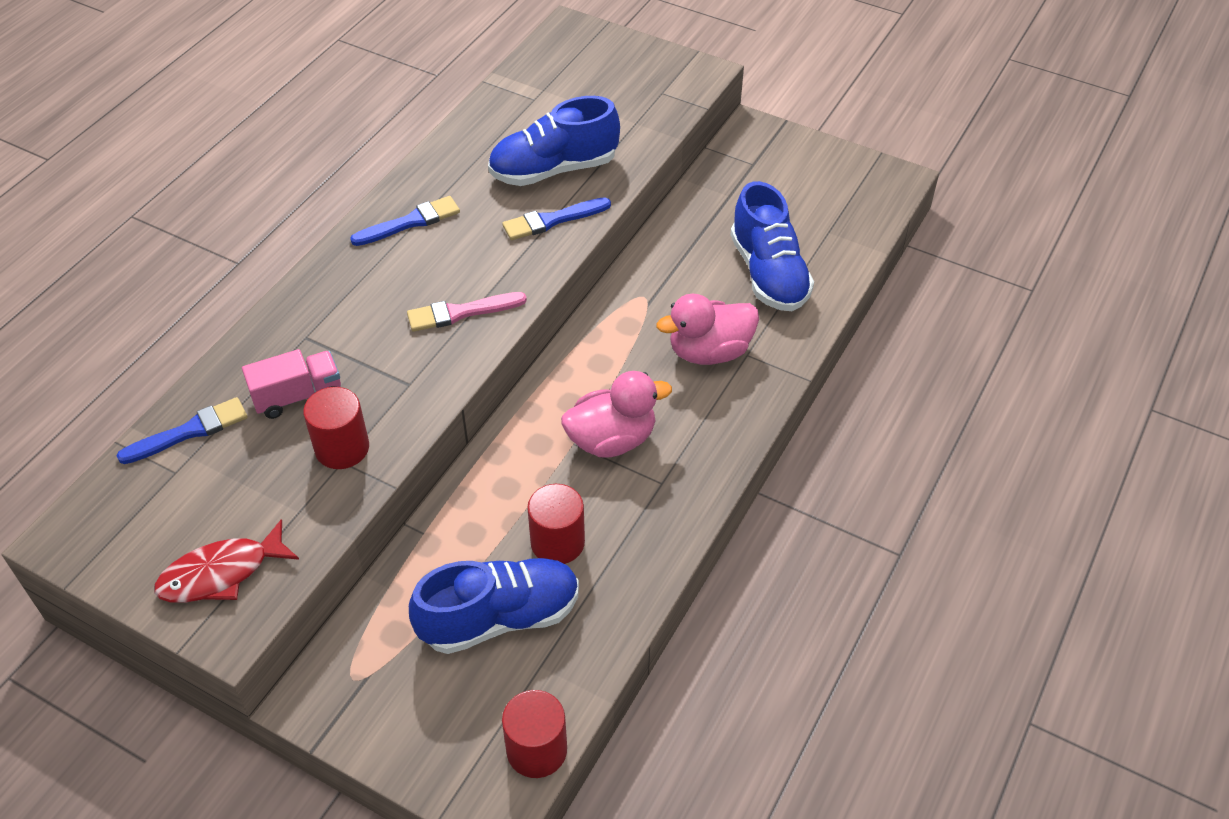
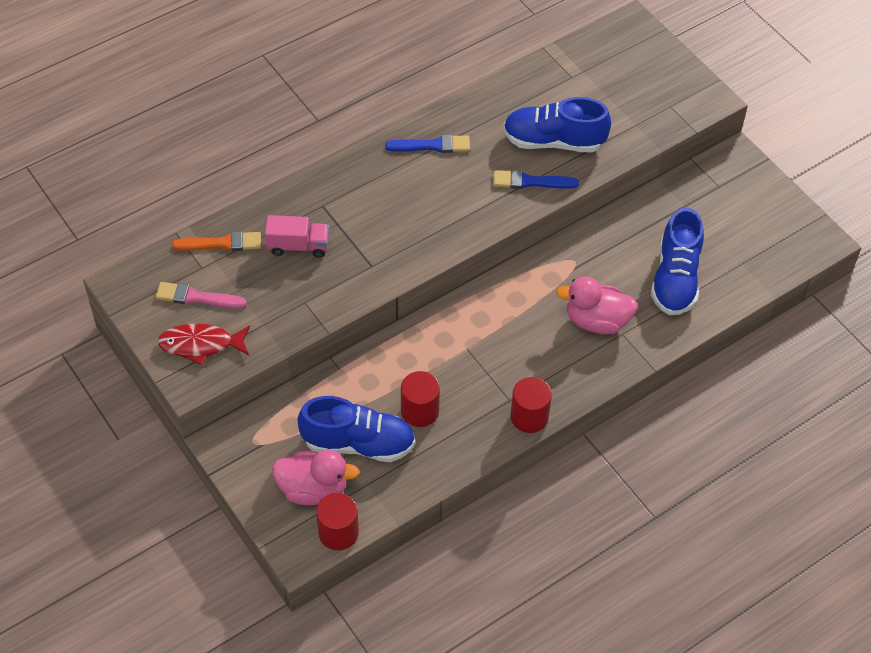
camera: 25 degrees right, 5 degrees up
(189, 431) = (222, 243): blue brush -> orange brush
(342, 448) = (308, 293): red cylinder -> red cylinder (529, 417)
(461, 312) = (431, 228): pink brush -> pink brush (196, 297)
(612, 440) = (493, 357): pink duck -> pink duck (313, 489)

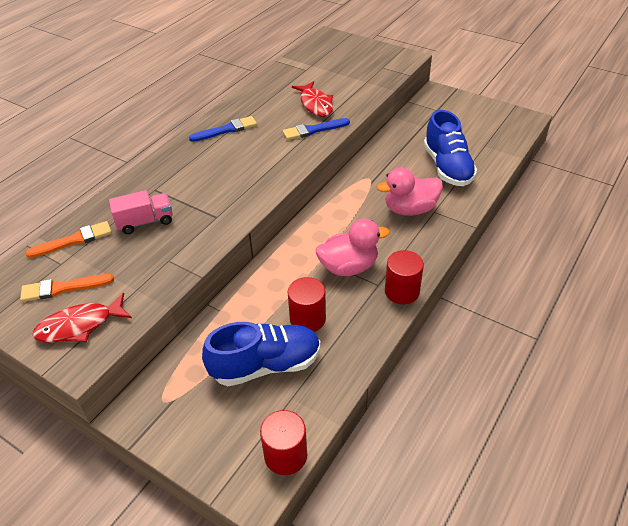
camera: 20 degrees left, 10 degrees down
(196, 297) = (63, 288): pink brush -> orange brush
(313, 489) = (241, 423): pink duck -> pink duck (349, 267)
(553, 141) = (315, 104): blue shoe -> red fish

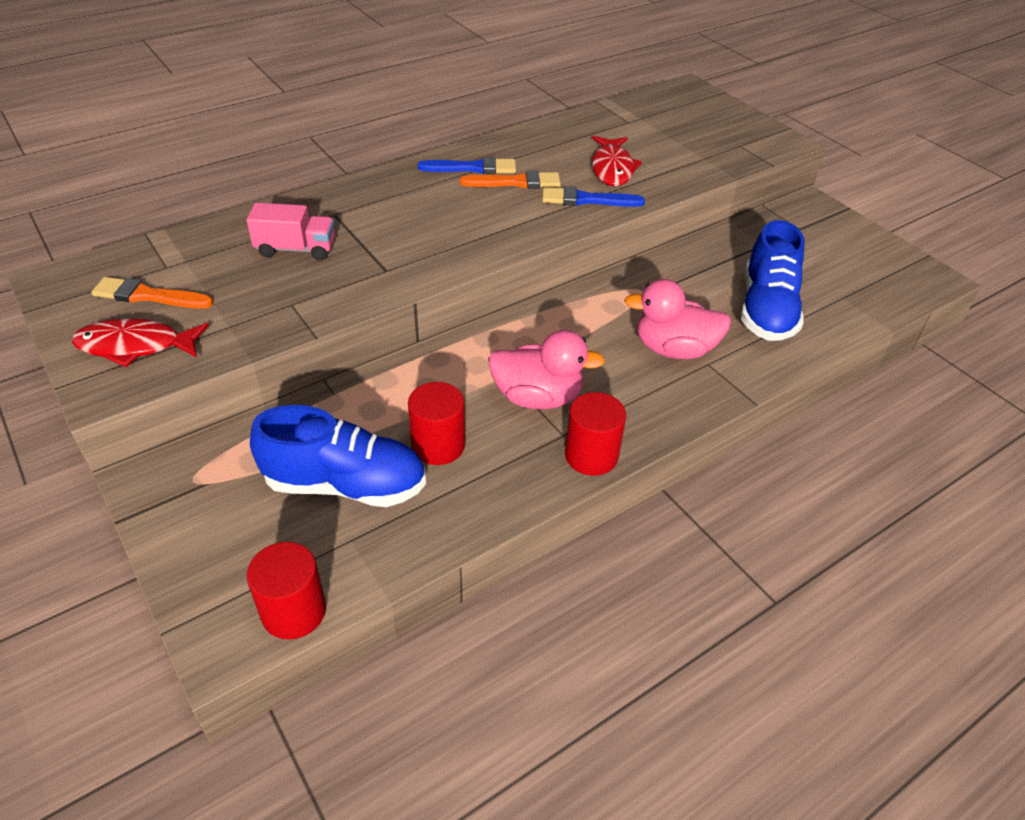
camera: 20 degrees right, 0 degrees up
(74, 240) = (200, 244): orange brush -> orange brush (515, 182)

